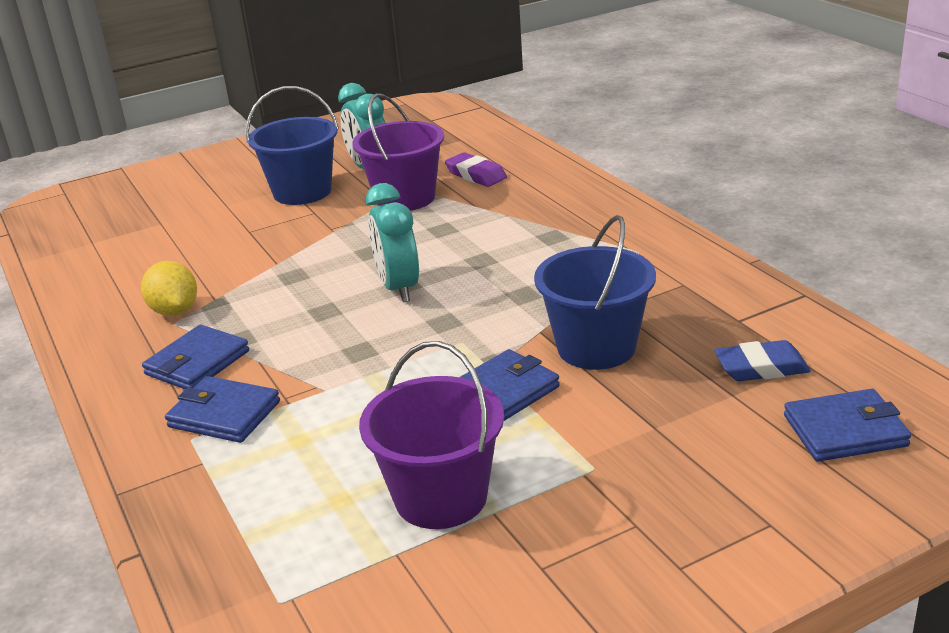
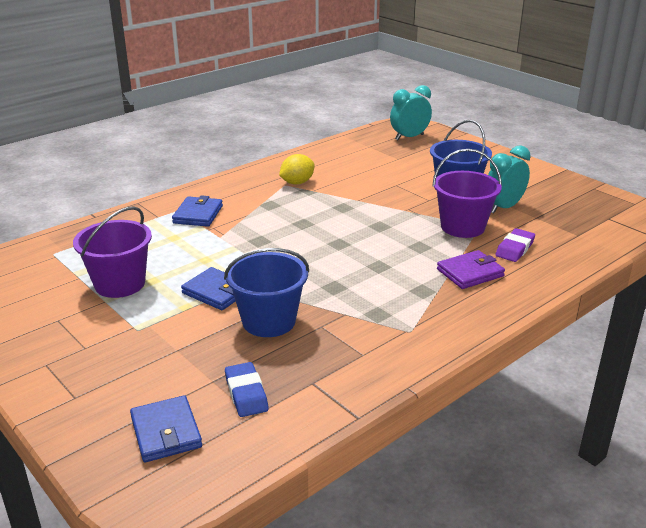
camera: 75 degrees right, 0 degrees up
(197, 363) = (245, 198): blue wallet -> none
(398, 288) = (334, 242): turquoise clock -> turquoise clock (409, 137)
(521, 205) = (470, 273): none -> purple wallet

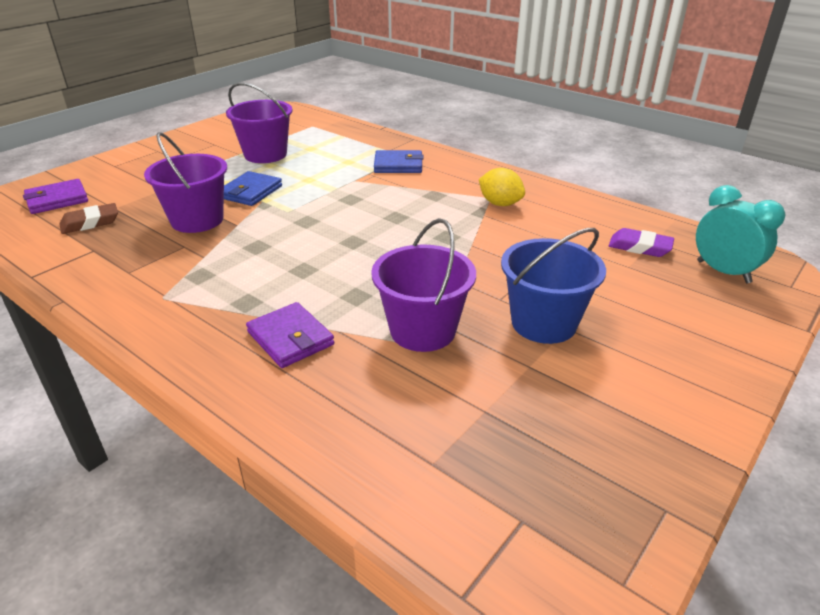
camera: 80 degrees right, 5 degrees up
(166, 432) = (57, 200): blue wallet -> purple wallet
(246, 393) = (90, 223): blue eraser -> brown eraser
(269, 321) = (197, 220): blue bucket -> purple bucket
(503, 207) = (506, 372): turquoise clock -> none
(515, 249) = (365, 382): purple eraser -> purple eraser (639, 247)

